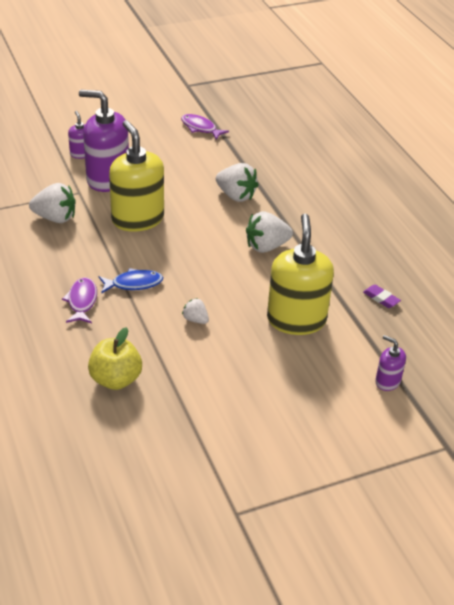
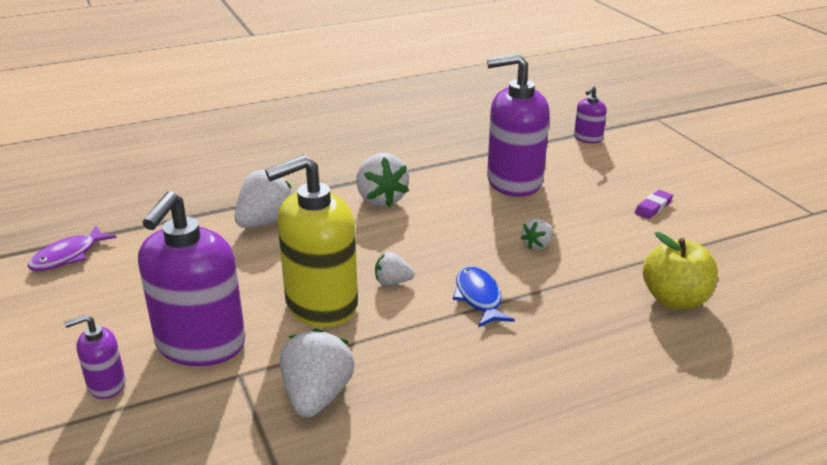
camera: 90 degrees left, 10 degrees down
(82, 301) = (532, 343): purple fish -> none
(157, 248) = (392, 282): none -> white strawberry
(296, 320) = (514, 181): yellow soap dispenser -> purple soap dispenser
(381, 298) = (463, 137): purple eraser -> purple eraser (653, 207)

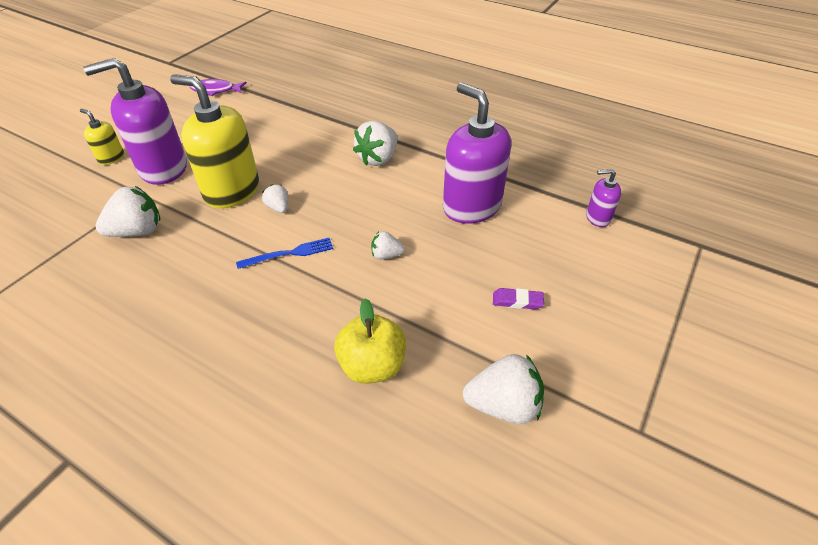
camera: 55 degrees right, 15 degrees up
(106, 385) = (111, 158): purple soap dispenser -> yellow soap dispenser
(265, 222) = (306, 130): white strawberry -> white strawberry (503, 405)
(479, 297) = (289, 253): blue fish -> blue fork

